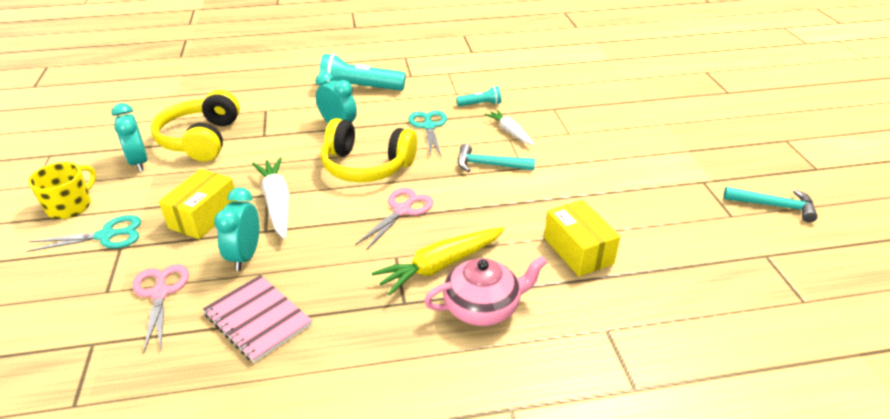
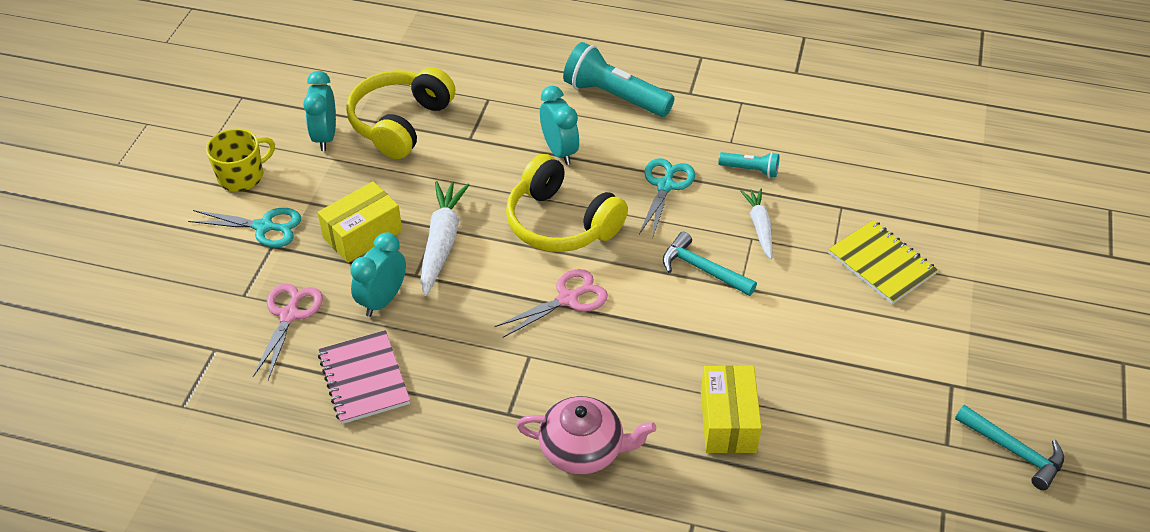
camera: 25 degrees right, 10 degrees up
(440, 266) = (568, 384): yellow carrot -> none
(603, 130) = (881, 264): none -> yellow notebook

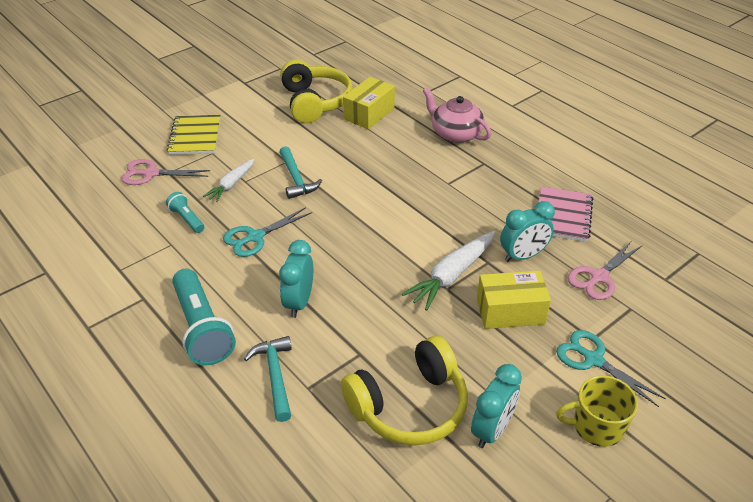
camera: 145 degrees left, 5 degrees down
(561, 223) = (353, 248): yellow headphones -> yellow headphones (315, 102)
(568, 299) = (396, 201): pink scissors -> pink scissors (151, 173)
(1014, 451) = (255, 56): turquoise hammer -> turquoise hammer (275, 376)

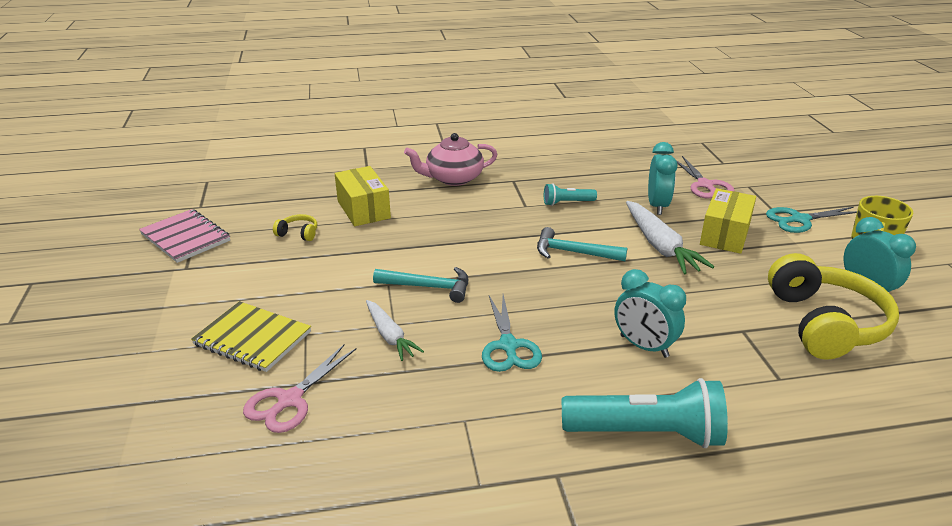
camera: 60 degrees left, 10 degrees down
(187, 219) = (424, 392): turquoise flashlight -> turquoise flashlight (567, 203)
(275, 376) = (752, 396): turquoise hammer -> turquoise hammer (573, 252)
(315, 102) = (298, 233): yellow headphones -> yellow headphones, size x0.41
(563, 215) = (618, 173): pink notebook -> pink notebook (185, 238)

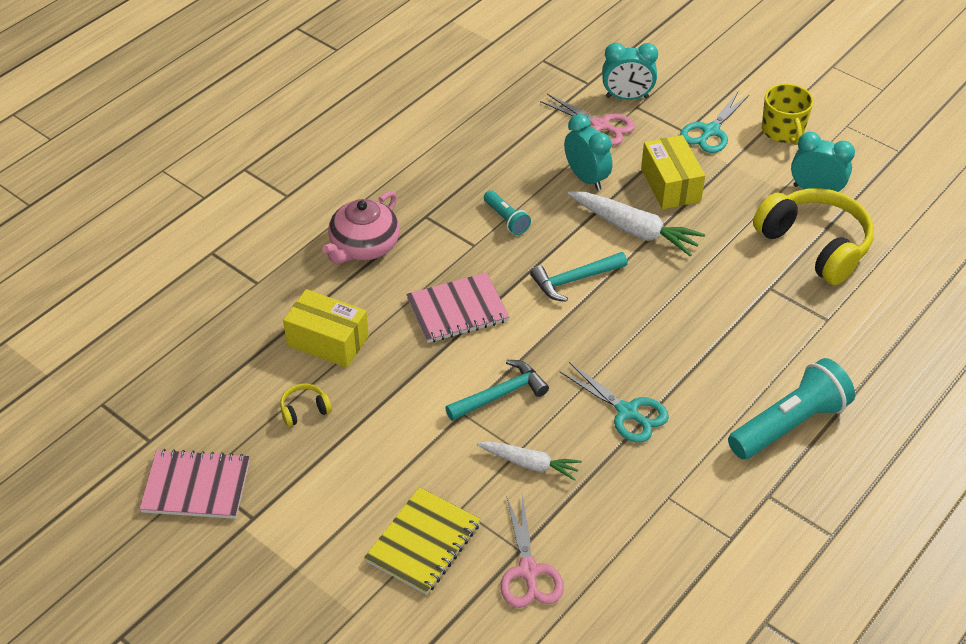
camera: 40 degrees left, 15 degrees up
(252, 338) = (423, 542): yellow notebook -> yellow notebook turned 45 degrees counterclockwise
(466, 231) = (457, 310): none -> pink notebook
(567, 203) = (506, 219): turquoise flashlight -> turquoise flashlight turned 75 degrees counterclockwise
(644, 346) = (719, 348): turquoise clock -> turquoise clock (627, 97)

